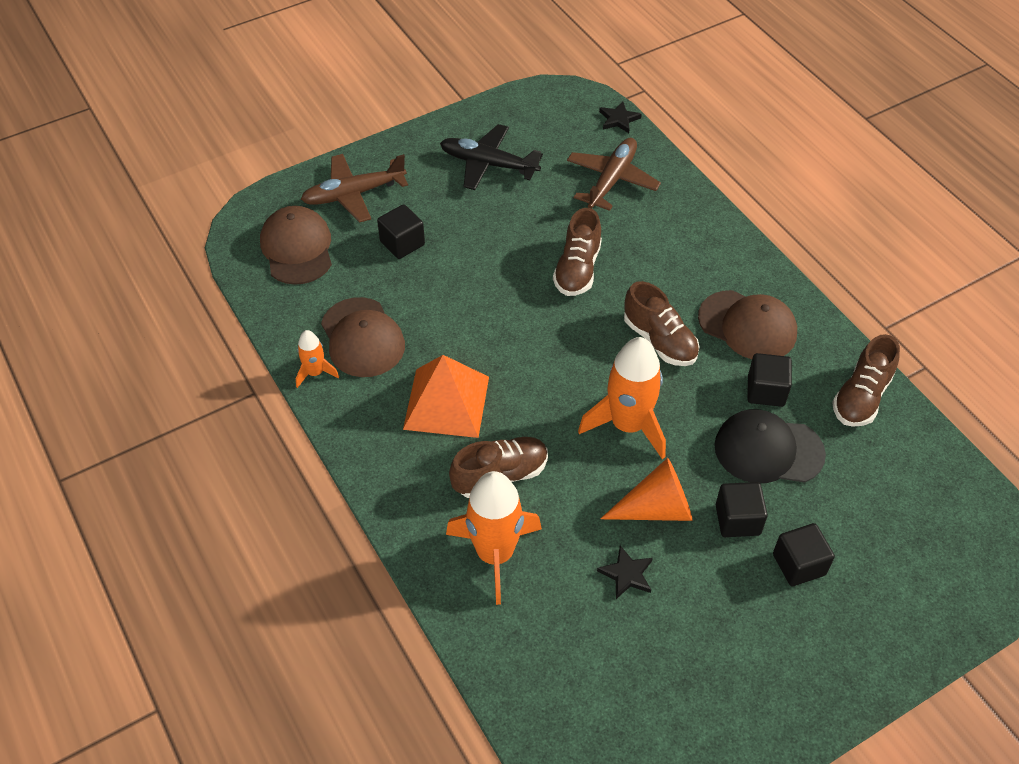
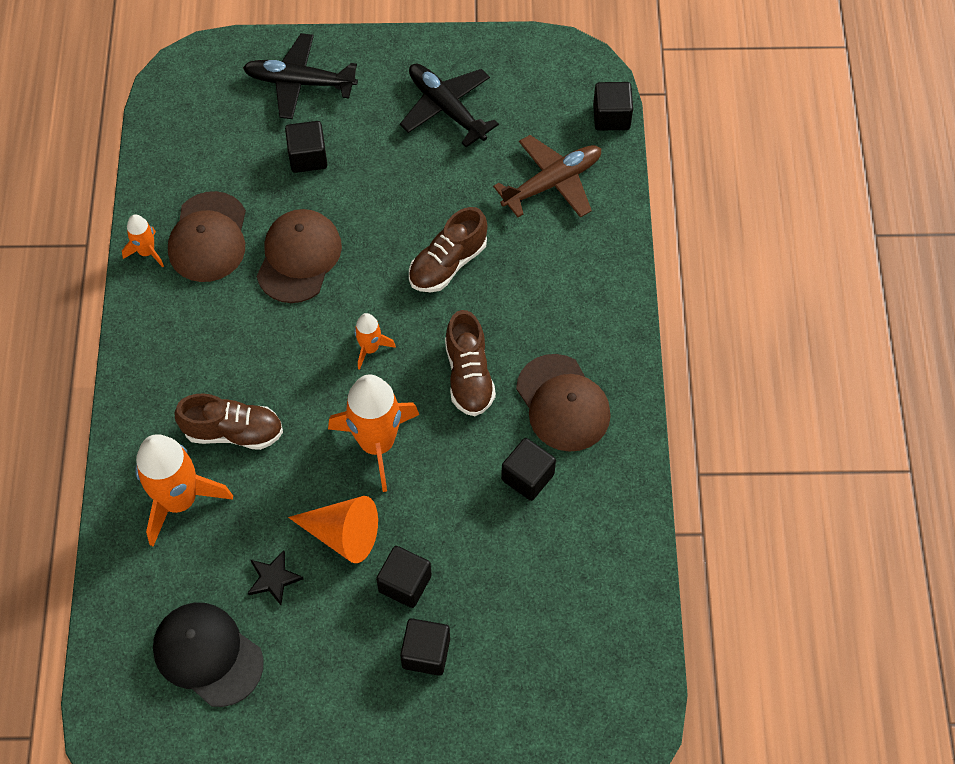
camera: 30 degrees right, 10 degrees up
(297, 248) = (212, 117): brown cap -> brown cap (299, 257)
(354, 194) = (300, 82): brown plane -> black plane
(446, 402) = (236, 339): orange pyramid -> none
(565, 358) = (370, 348): none -> orange rocket
(619, 119) = (611, 117): black star -> black cube
(768, 450) = (484, 534): black cap -> black cap (207, 654)
(861, 397) = (612, 530): brown shoe -> none

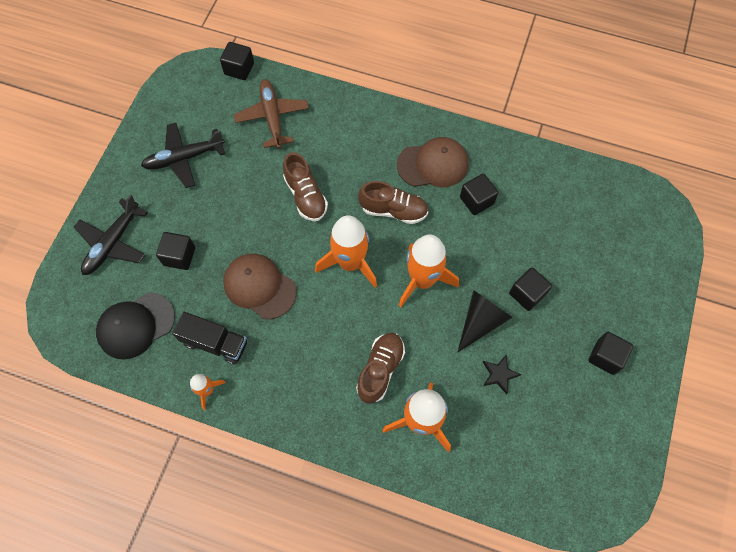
camera: 70 degrees left, 5 degrees up
(207, 654) = (542, 434): black cap -> black cap (136, 325)
(208, 237) = (215, 343): brown cap -> black truck
(342, 534) = (481, 321): orange cone -> black cone
(370, 348) = (350, 263): orange rocket -> orange rocket, size x2.00
(426, 653) = (577, 296): black cube -> black cube (605, 357)

